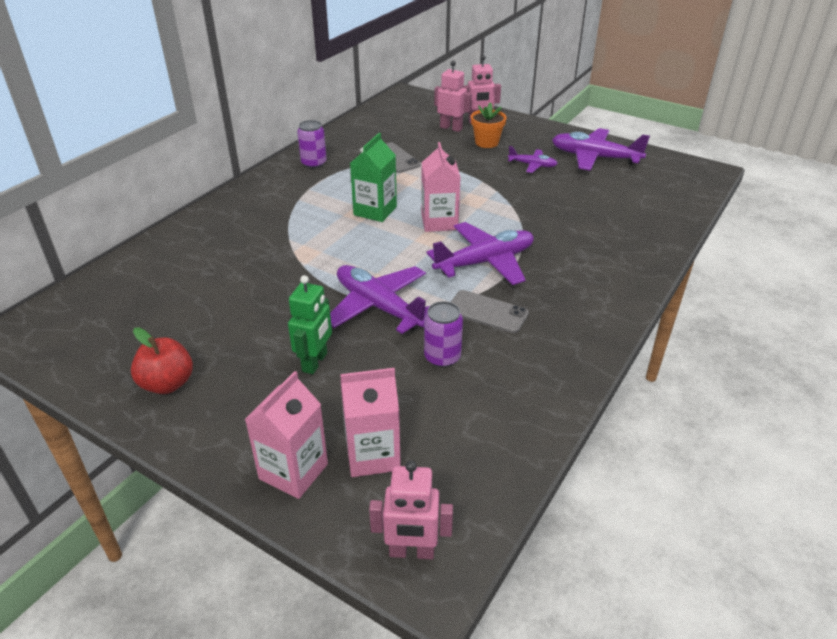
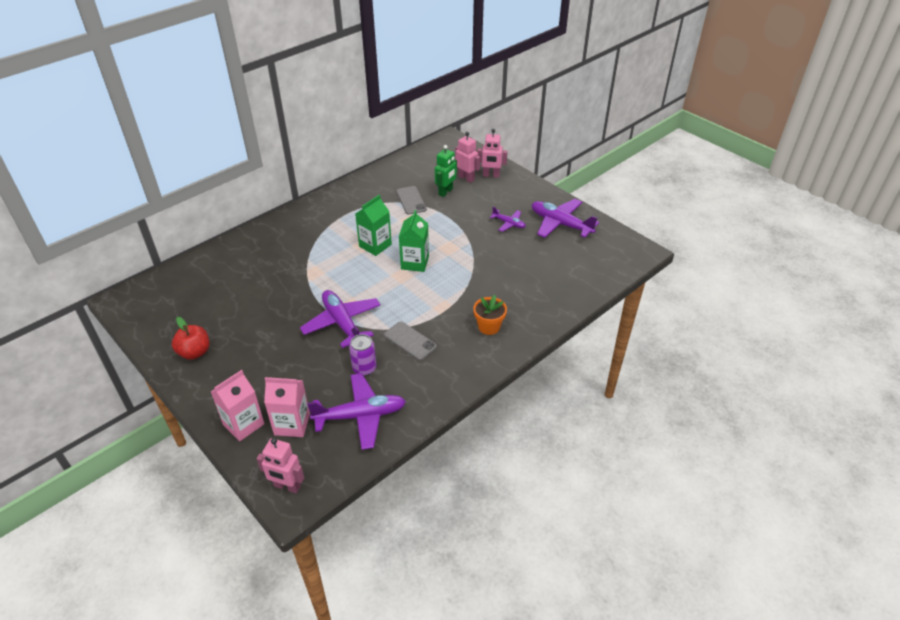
camera: 15 degrees right, 5 degrees up
(314, 163) = (351, 196): purple can -> none
(315, 362) = (285, 355): green robot -> green robot (445, 192)
(439, 222) = (415, 263): pink carton -> green carton
(485, 262) = (429, 302): purple plane -> purple plane (360, 416)
(486, 142) = (486, 196): orange flower pot -> orange flower pot (489, 327)

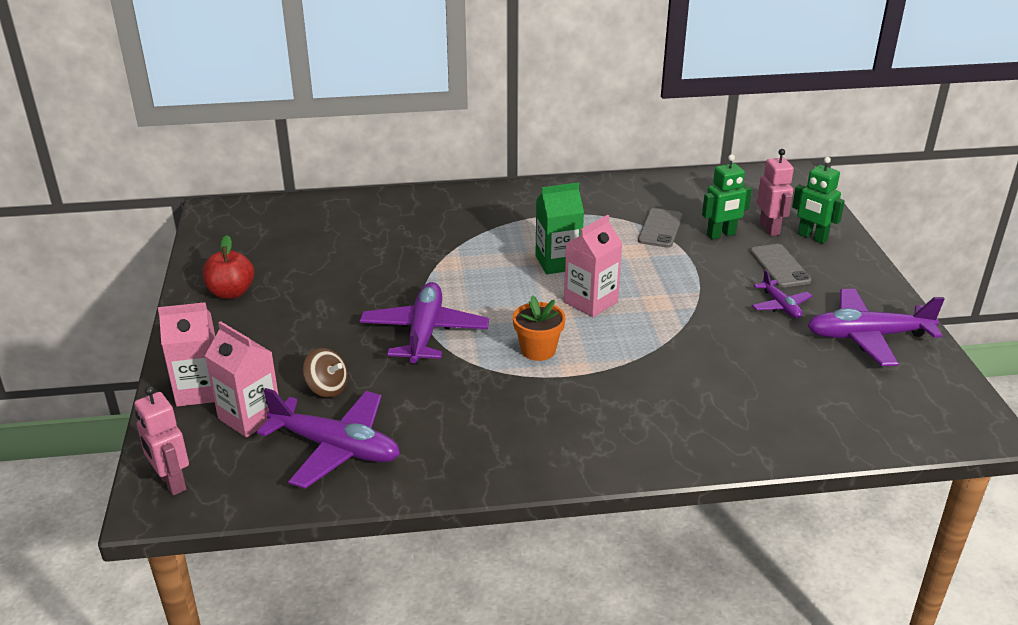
camera: 35 degrees right, 10 degrees down
(320, 384) = (327, 388): none -> brown spinning top
(364, 368) = (398, 396): purple can -> none
(410, 341) = (489, 390): grey phone -> grey phone (780, 266)
(415, 263) = (590, 302): green carton -> pink carton
(489, 327) = (617, 422): orange flower pot -> orange flower pot (538, 350)
(491, 175) = (812, 237): pink robot -> green robot
(560, 224) = (867, 336): purple plane -> purple plane turned 75 degrees counterclockwise

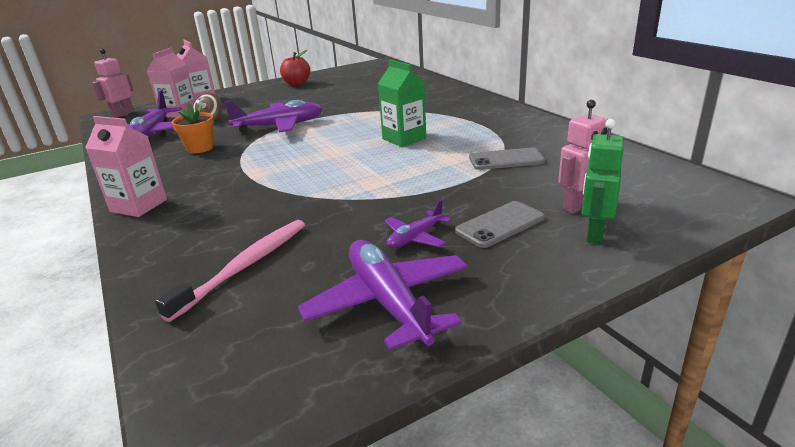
camera: 70 degrees right, 5 degrees down
(538, 350) = (274, 157): orange flower pot -> orange flower pot (200, 148)
(590, 302) = (353, 159): pink carton -> pink carton (139, 205)
(721, 235) = (530, 186): green robot -> none
(787, 394) = (245, 266): none -> pink toothbrush

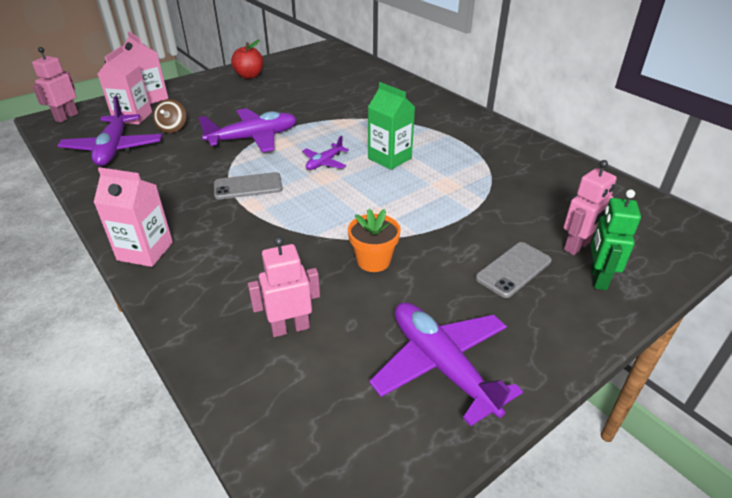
camera: 10 degrees left, 10 degrees up
(200, 148) = (178, 170): orange flower pot -> orange flower pot (373, 261)
(245, 266) = (290, 328): pink toothbrush -> pink robot
(415, 237) = (441, 287): purple plane -> purple plane (324, 162)
(506, 160) = (496, 187): grey phone -> grey phone (248, 186)

